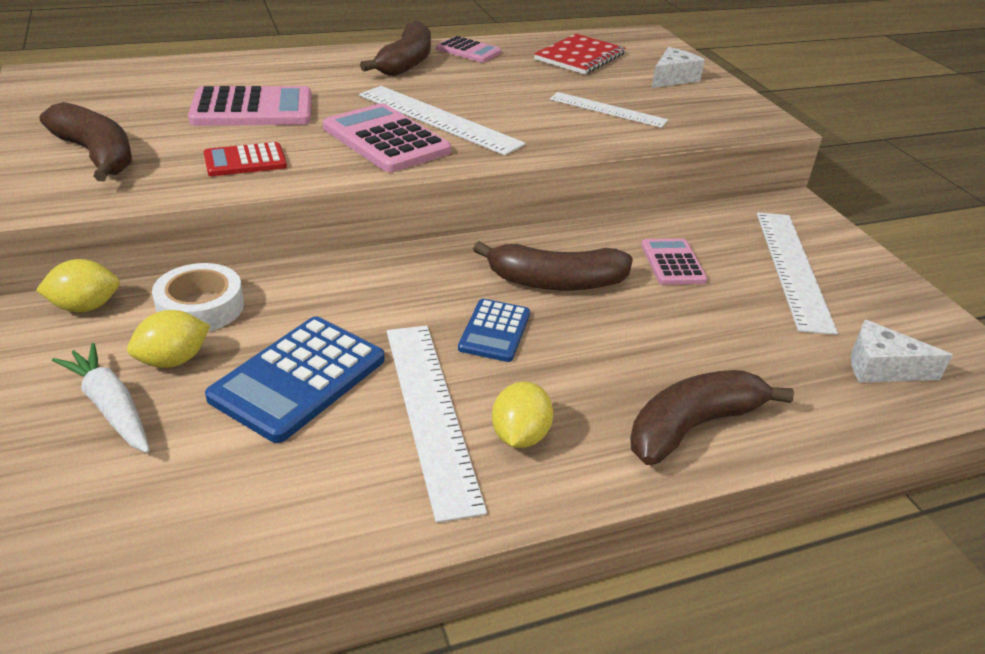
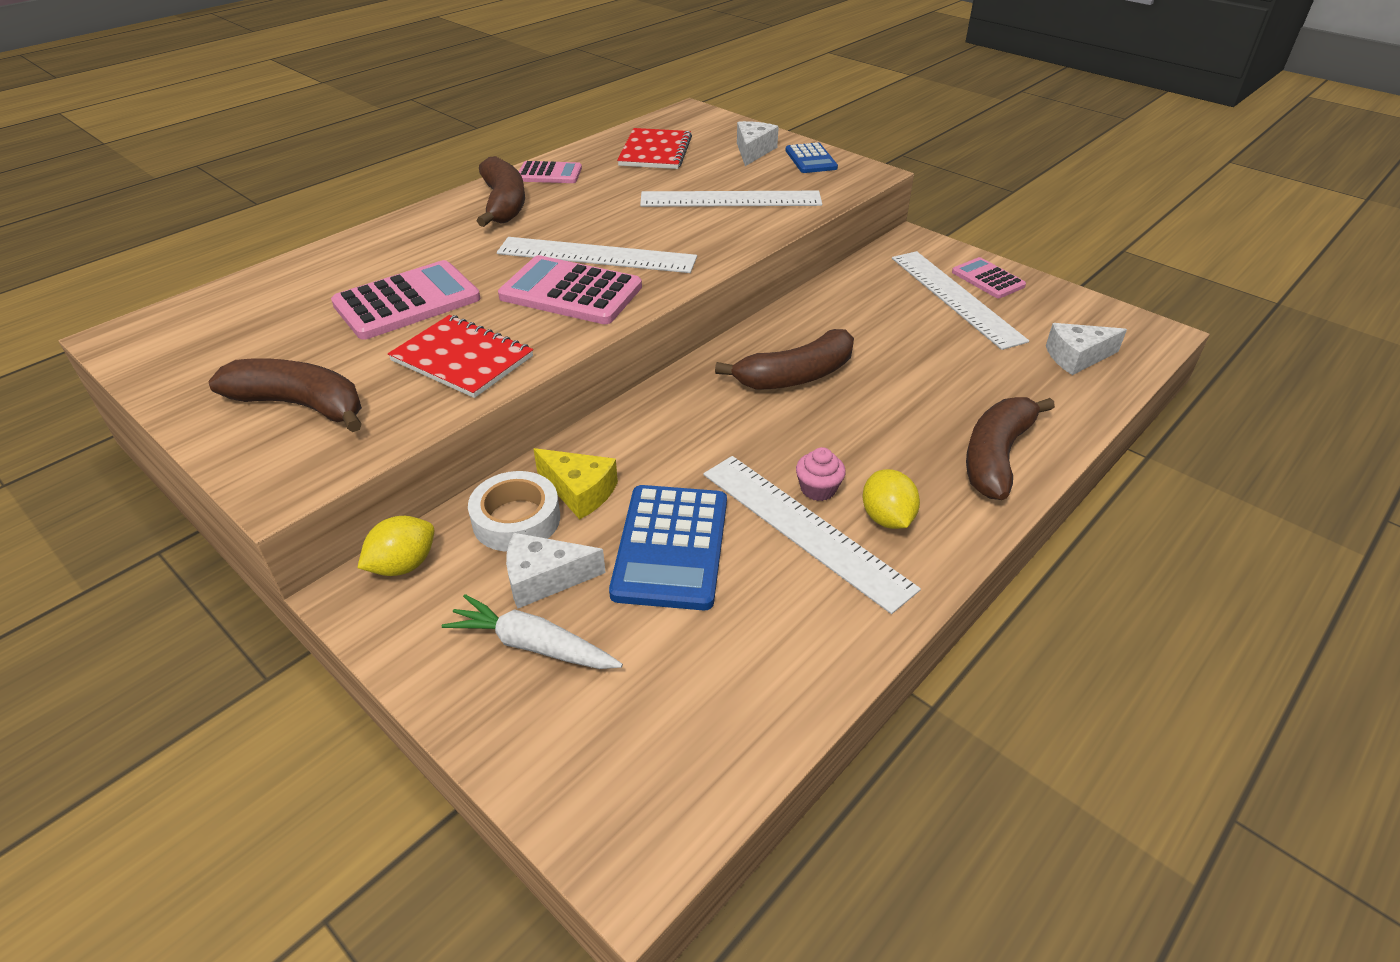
camera: 25 degrees left, 5 degrees up
(173, 360) = (544, 579): yellow lemon -> white cheese
(245, 161) = (462, 359): red calculator -> red notebook
(271, 305) = (579, 491): none -> yellow cheese
(479, 384) = (818, 489): none -> pink cupcake
(494, 331) = (788, 438): blue calculator -> blue calculator (810, 159)
(608, 110) = (730, 199): white ruler -> white ruler, size x1.54
(673, 263) = (867, 325): pink calculator -> pink calculator (988, 279)

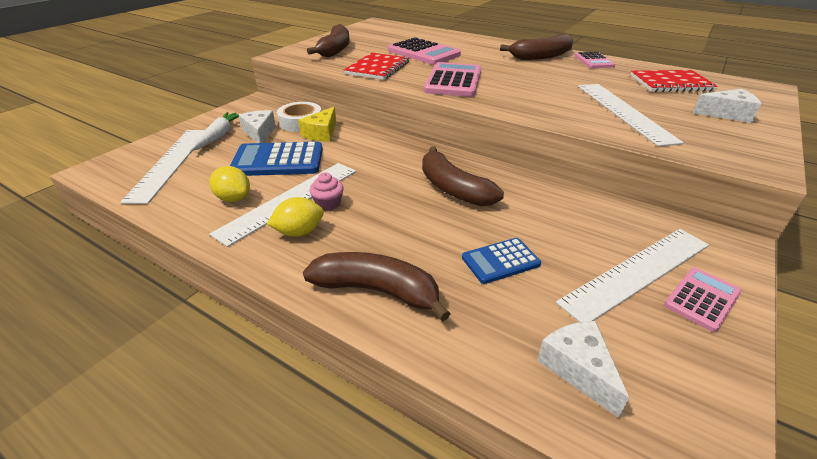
camera: 80 degrees right, 5 degrees down
(403, 565) = (273, 105): yellow lemon -> yellow lemon (233, 198)
(596, 255) = (501, 82): white ruler -> white ruler (170, 163)
(810, 159) = (749, 138): blue calculator -> blue calculator (500, 261)

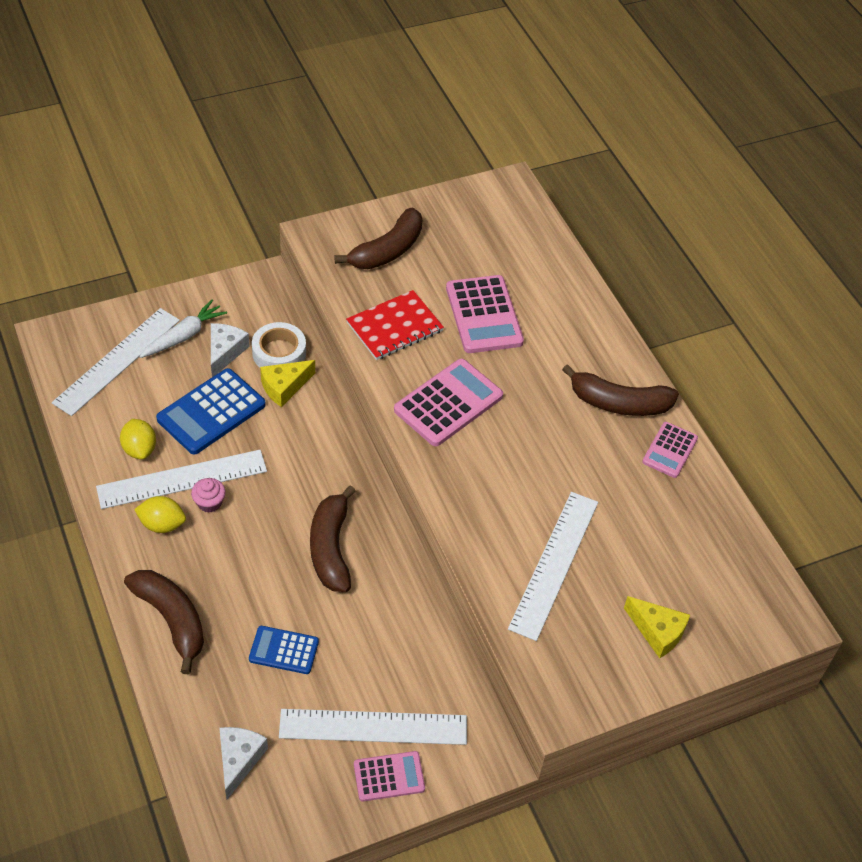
camera: 30 degrees right, 15 degrees up
(278, 160) = (211, 412): blue calculator -> blue calculator turned 75 degrees counterclockwise
(670, 83) = (690, 547): red notebook -> none
(727, 114) = (657, 632): white cheese -> yellow cheese

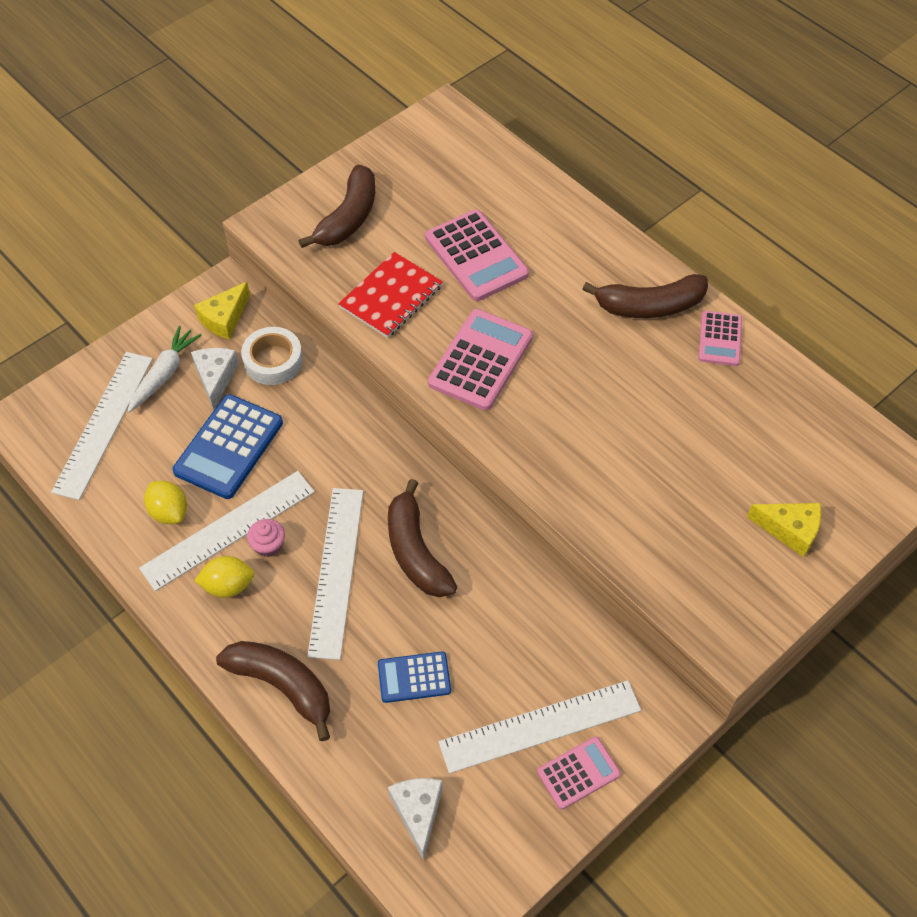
camera: 15 degrees left, 5 degrees up
(284, 387) = (294, 395): yellow cheese -> yellow cheese (224, 318)
(554, 564) = (659, 494): white ruler -> white ruler (336, 571)

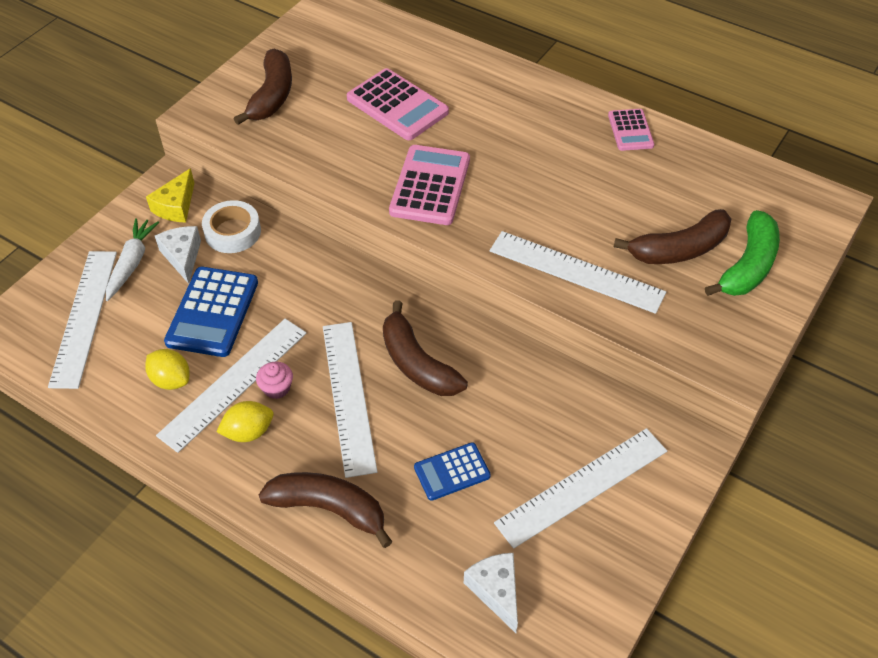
camera: 15 degrees left, 5 degrees down
(391, 297) = (331, 151): red notebook -> none
(578, 773) = (631, 518): pink calculator -> none
(601, 495) = (576, 271): none -> white ruler
(649, 306) = (561, 116): brown banana -> brown banana (679, 249)
(790, 530) = (748, 266): yellow cheese -> green banana

